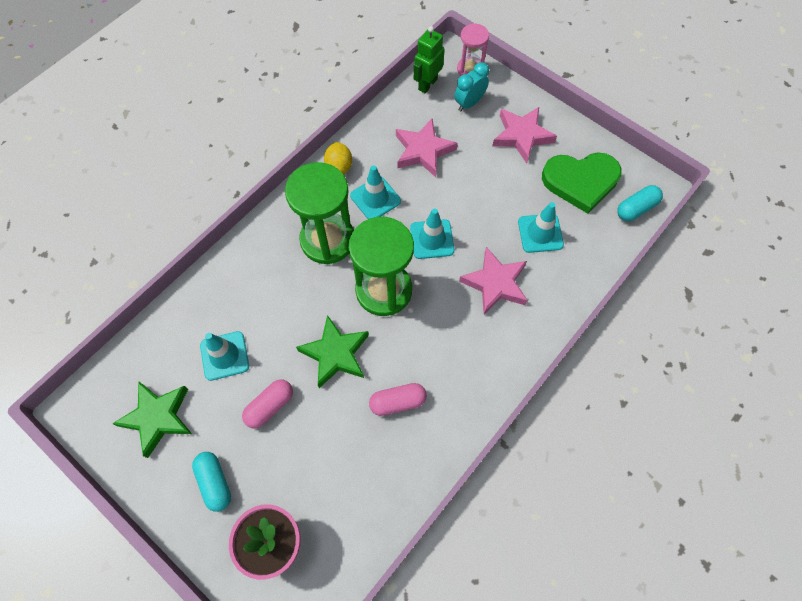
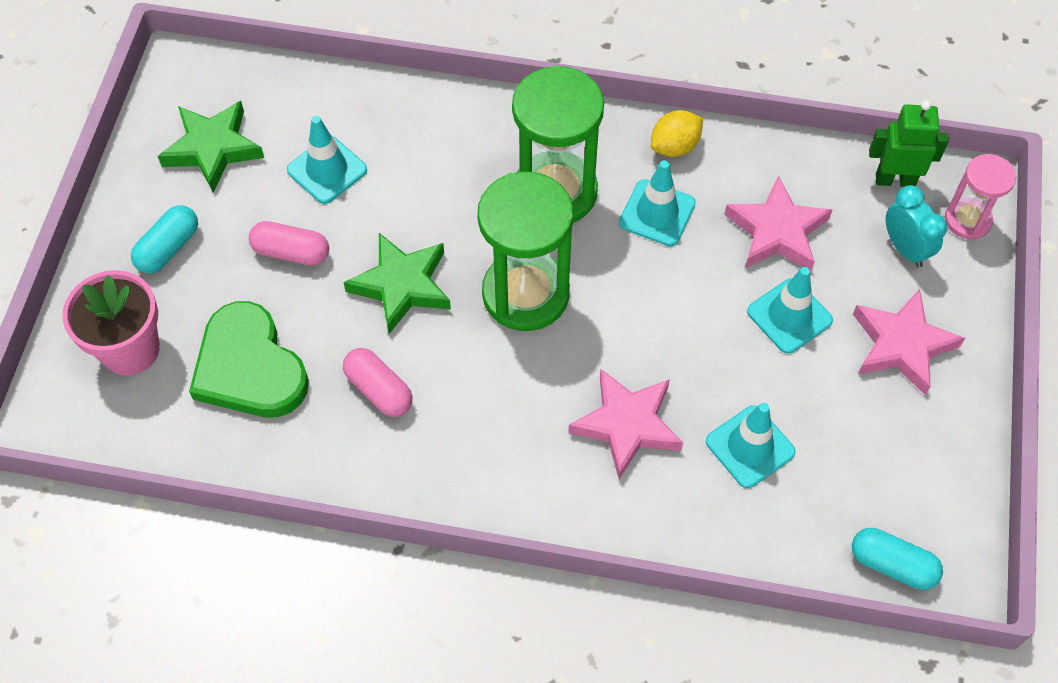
camera: 60 degrees right, 5 degrees down
(432, 239) = (642, 312): turquoise traffic cone -> turquoise traffic cone (789, 316)
(469, 103) = (905, 248): turquoise clock -> turquoise clock turned 45 degrees clockwise
(581, 181) = (882, 463): green heart -> green heart (249, 367)

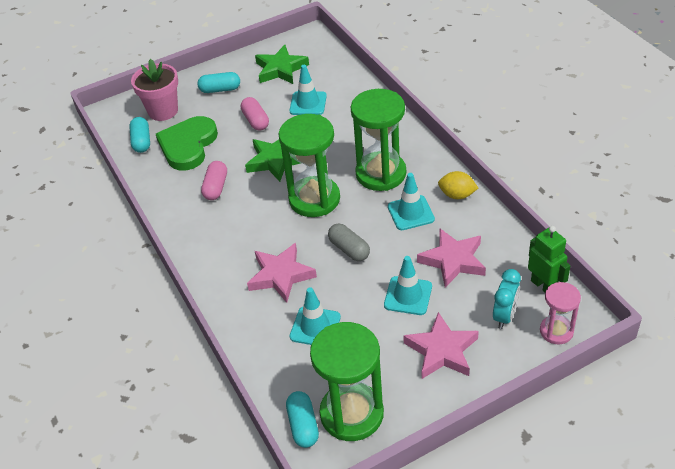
camera: 55 degrees right, 15 degrees down
(170, 420) = (141, 141): none -> turquoise capsule
(654, 320) = (349, 249): none -> grey capsule
(916, 501) = (352, 414): none -> green hourglass

